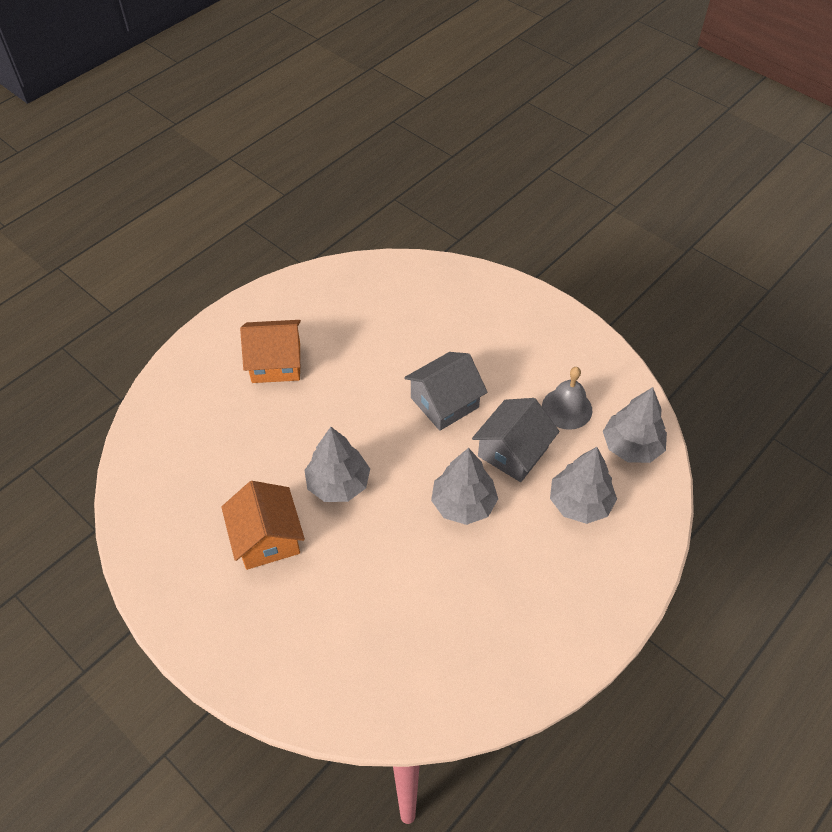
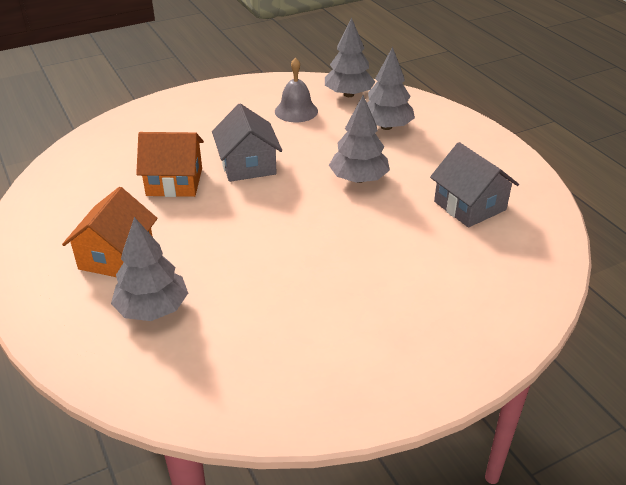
camera: 70 degrees left, 15 degrees down
(267, 538) = (335, 305): orange house -> orange house (174, 182)
(338, 484) = (297, 244): grey tree -> grey tree (152, 309)
(513, 452) = (321, 144): grey house -> grey house (469, 206)

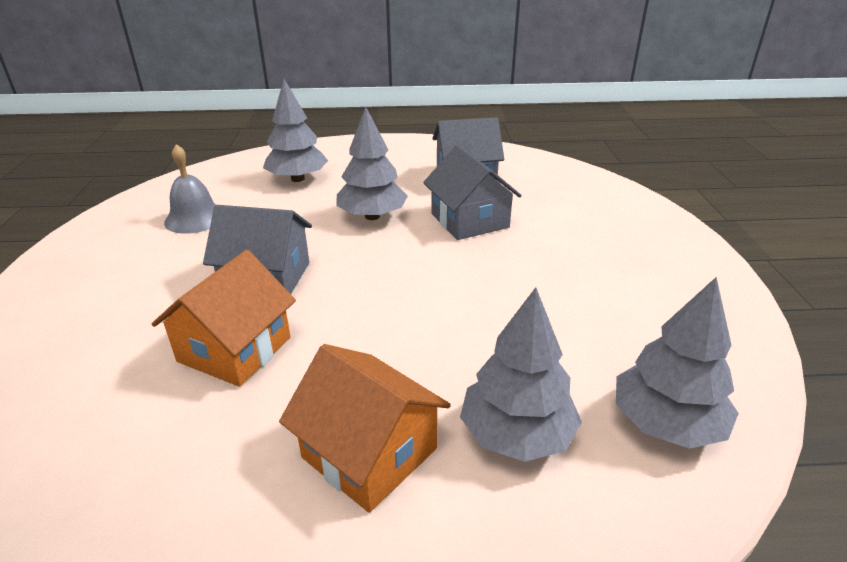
camera: 65 degrees left, 5 degrees down
(348, 94) = (209, 181): grey tree -> grey tree (666, 423)
(392, 228) = (469, 220): none -> grey house

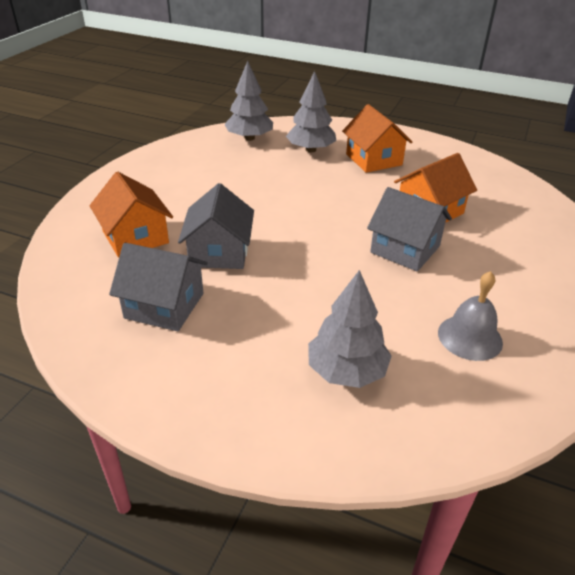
camera: 155 degrees left, 5 degrees up
(372, 216) = (295, 283): grey tree -> none
(565, 211) = (135, 237): none -> orange house

